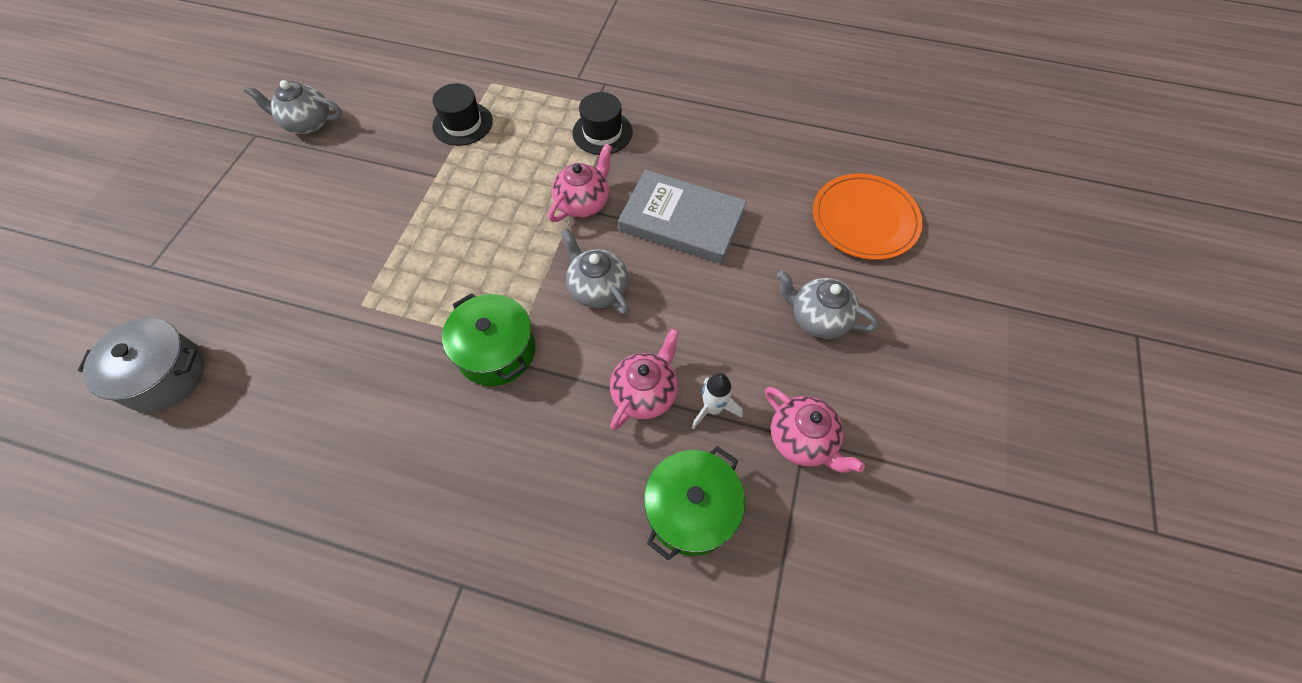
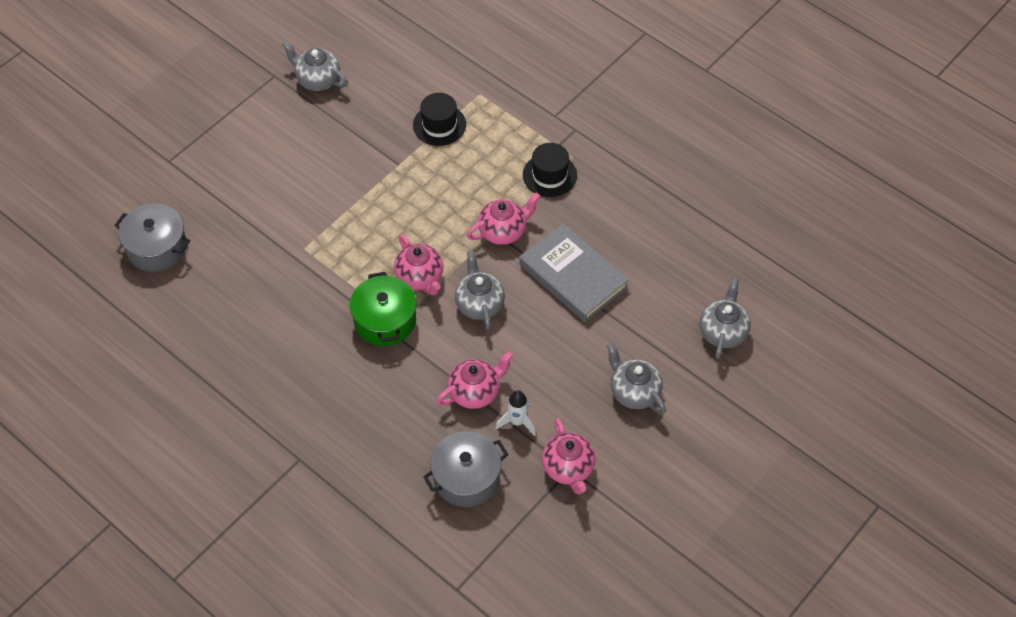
camera: 25 degrees right, 5 degrees down
(515, 286) = (420, 277): none -> pink teapot
(691, 509) = (466, 478): green pot -> grey pot
(864, 219) = (723, 332): orange plate -> grey teapot

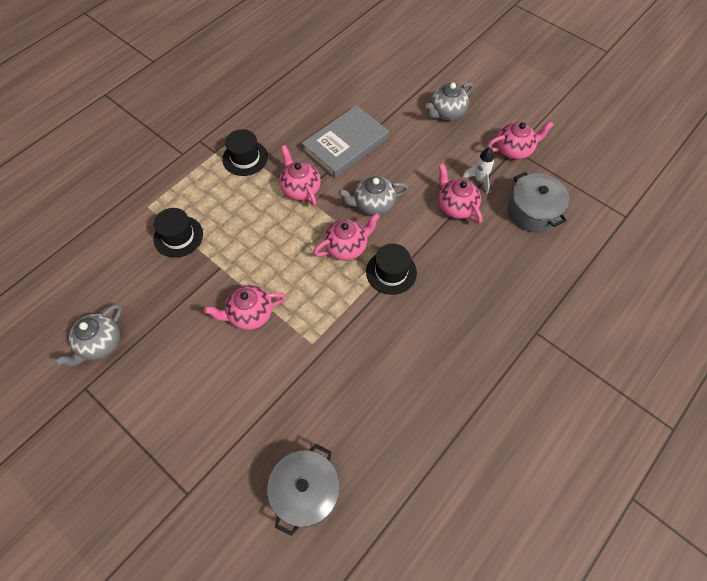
camera: 90 degrees left, 5 degrees up
(340, 194) = (250, 314): none -> pink teapot
(385, 320) = (391, 272): green pot -> black hat
(723, 332) = (393, 64): grey teapot -> none

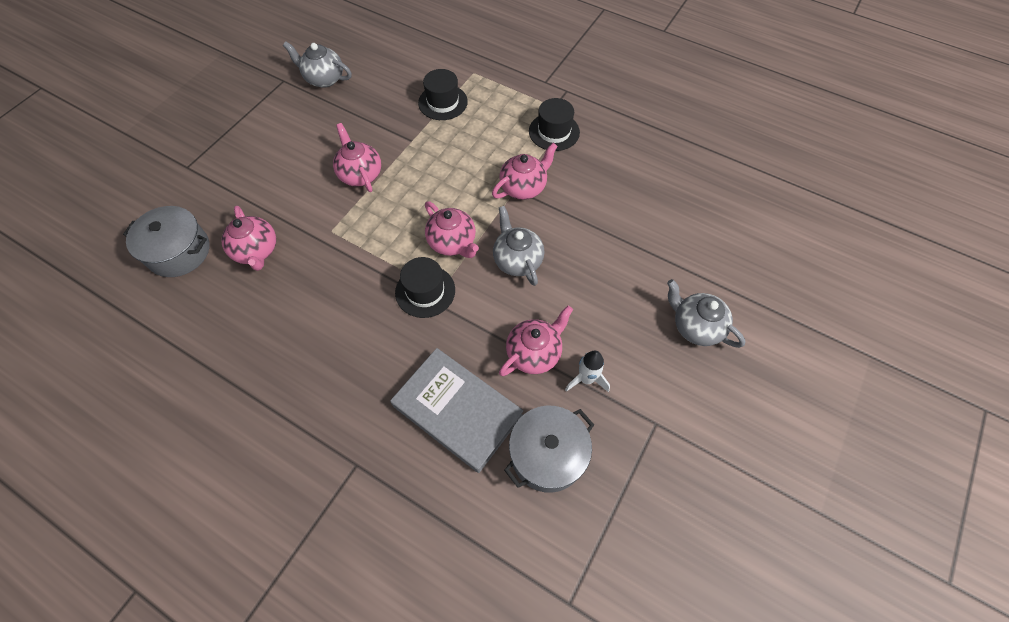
camera: 80 degrees right, 0 degrees up
(345, 144) = (601, 219): grey book -> grey book (457, 410)
(514, 150) = (654, 423): pink teapot -> pink teapot (256, 251)

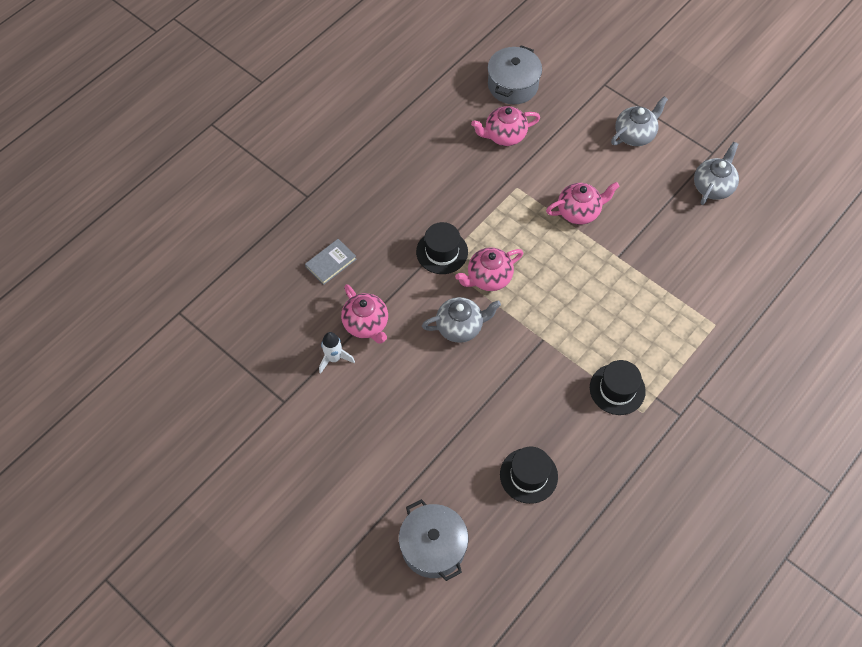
camera: 100 degrees right, 0 degrees up
(443, 102) = (670, 289): black hat -> black hat (528, 475)
(457, 410) = (331, 263): grey book -> grey book, size x0.50
(523, 187) = (544, 347): pink teapot -> none
(547, 454) = (281, 318): grey pot -> grey pot (433, 546)
(696, 326) = (362, 460): grey teapot -> grey teapot (635, 135)

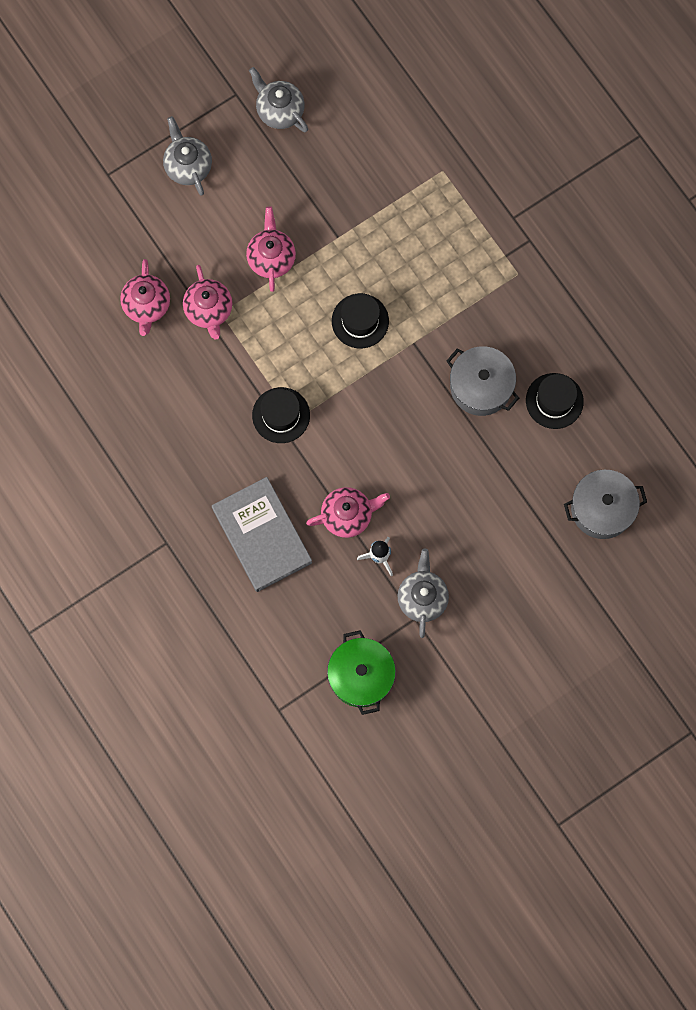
camera: 75 degrees left, 15 degrees up
(221, 369) = (361, 675): none -> green pot
(331, 263) = (262, 535): grey book -> grey book, size x1.98
(460, 327) = (377, 421): grey teapot -> grey teapot (422, 598)
(488, 278) = (326, 376): pink teapot -> pink teapot (209, 310)
(513, 85) = (78, 275): grey pot -> grey pot (481, 386)
(617, 389) = (487, 289): black hat -> black hat (360, 321)

